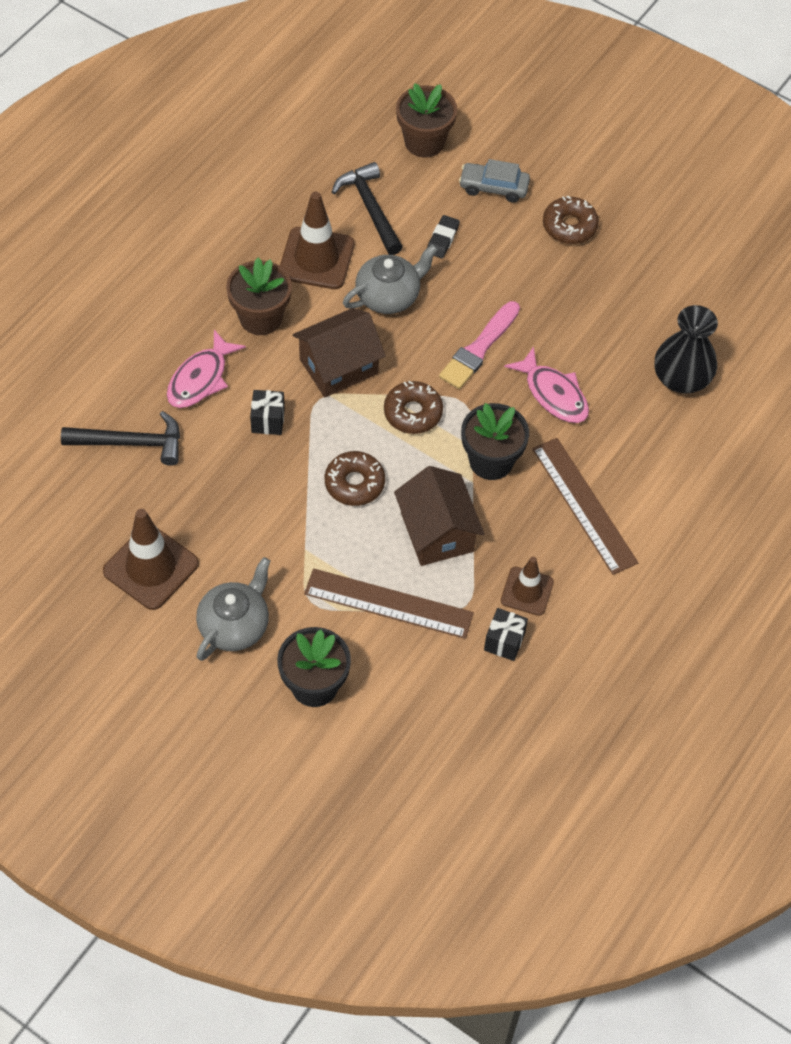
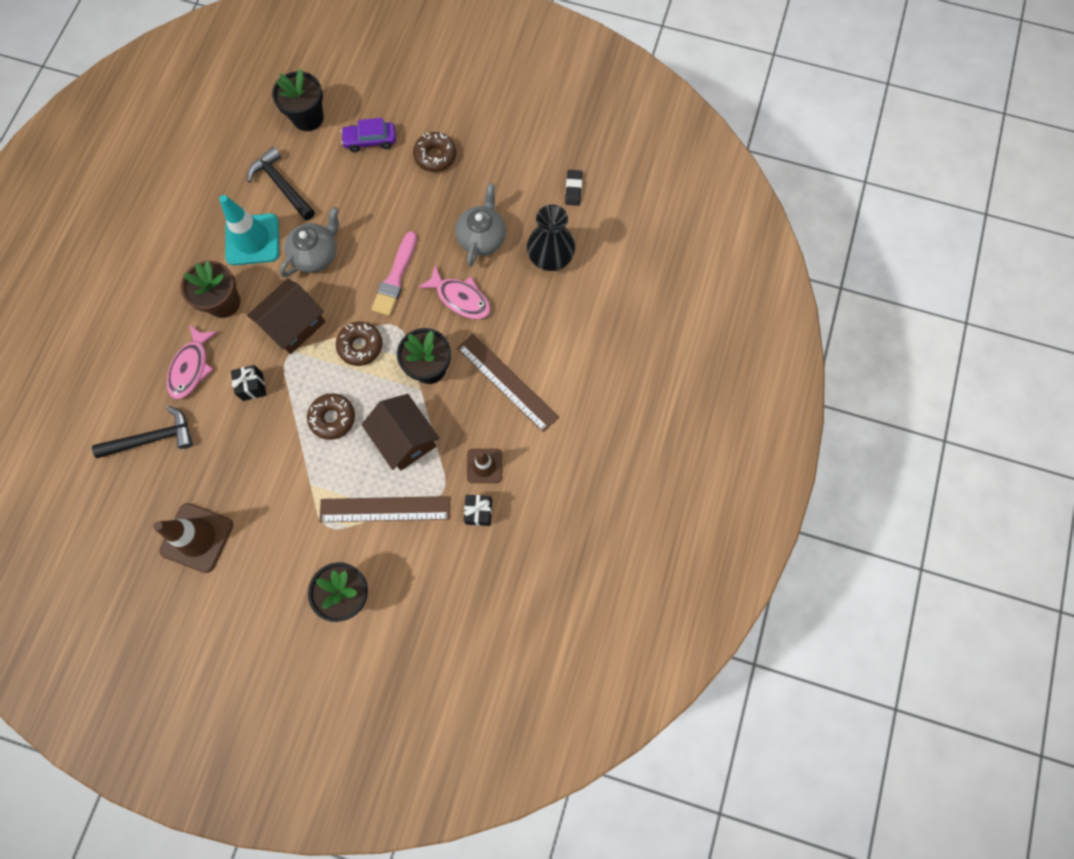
camera: 15 degrees left, 15 degrees up
(235, 625) = (274, 564): grey teapot -> grey teapot (482, 237)
(316, 258) = (252, 240): brown traffic cone -> turquoise traffic cone
(424, 142) = (308, 117): brown flower pot -> black flower pot
(442, 239) = (343, 195): black eraser -> black eraser (573, 189)
(493, 187) = (370, 140): grey car -> purple car

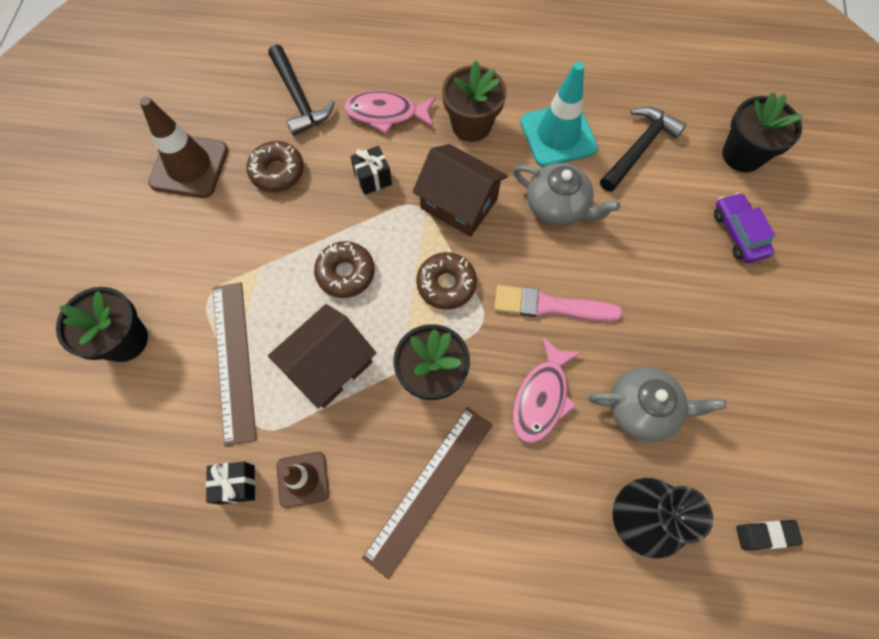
camera: 80 degrees right, 5 degrees down
(435, 156) = (746, 319): brown donut -> brown donut (277, 171)

